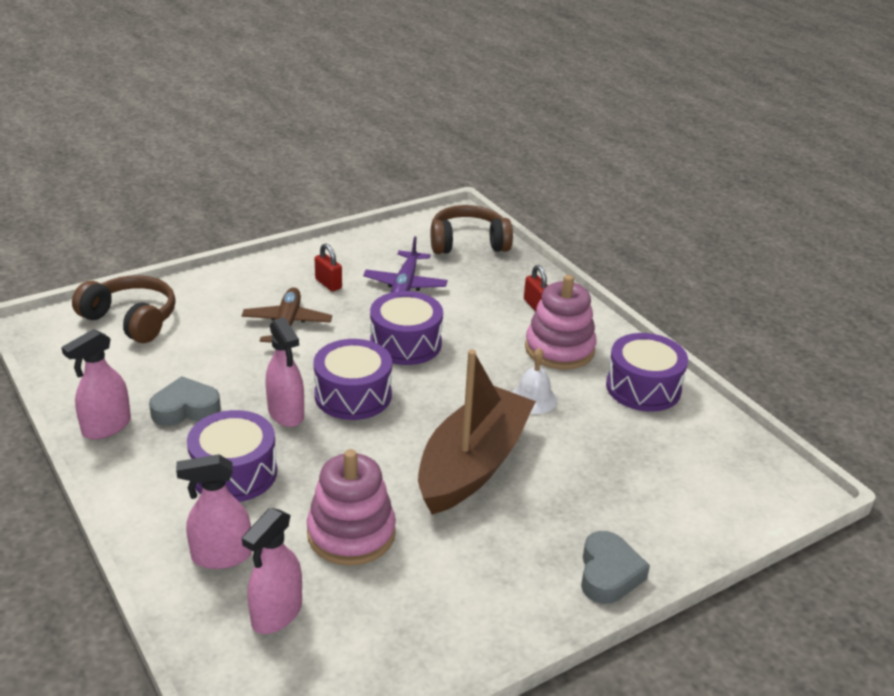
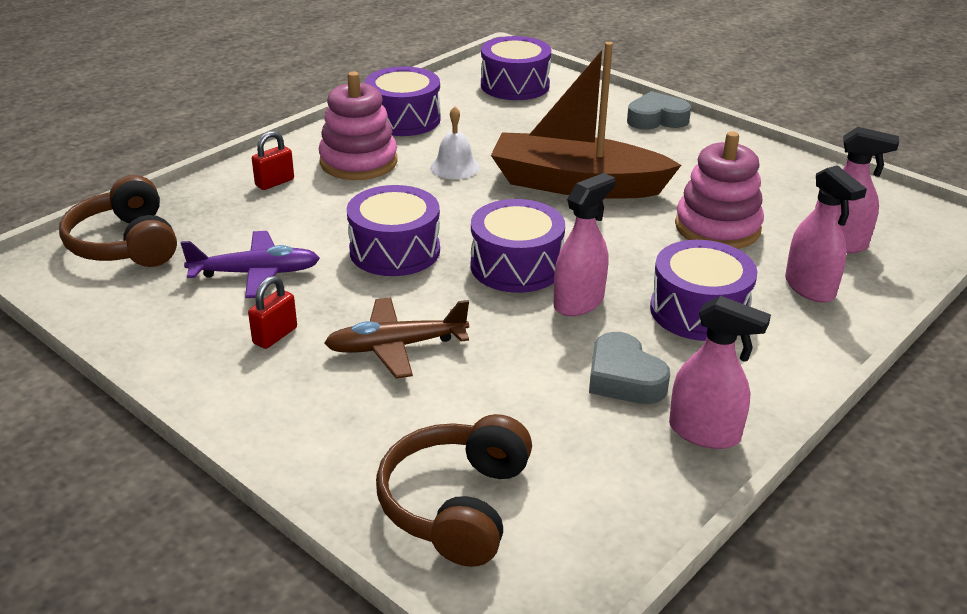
camera: 105 degrees left, 0 degrees up
(721, 481) = (515, 85): none -> purple drum

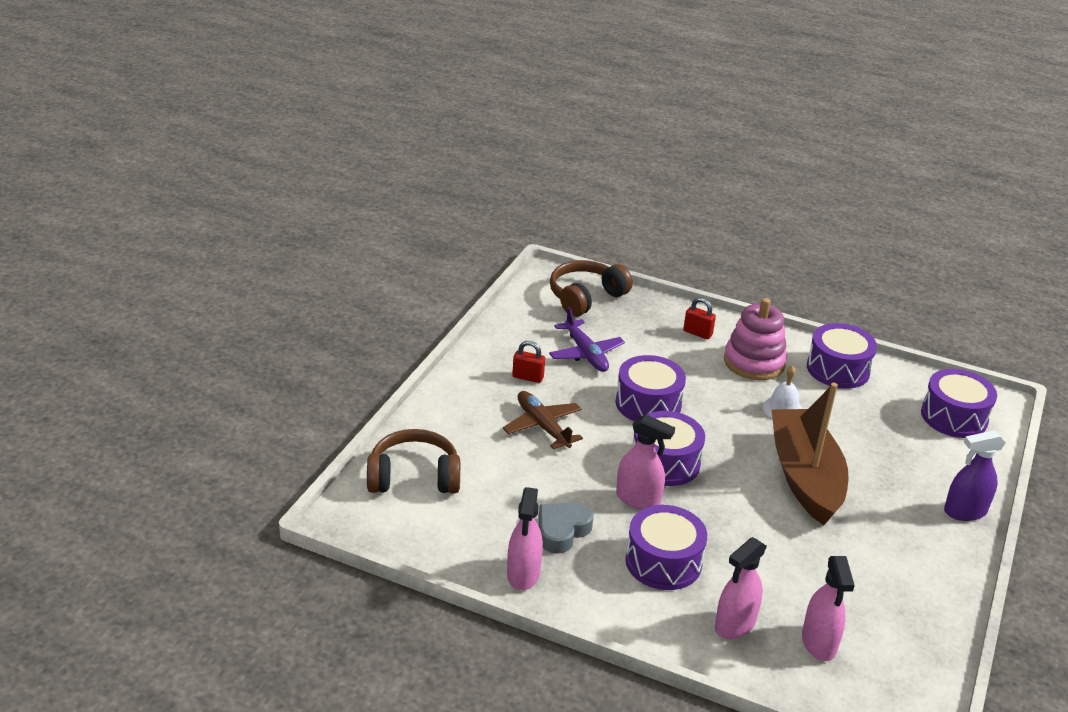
camera: 70 degrees right, 0 degrees up
(656, 119) = (965, 511): grey heart -> purple spray bottle
(717, 227) = (793, 565): pink stacking toy -> none

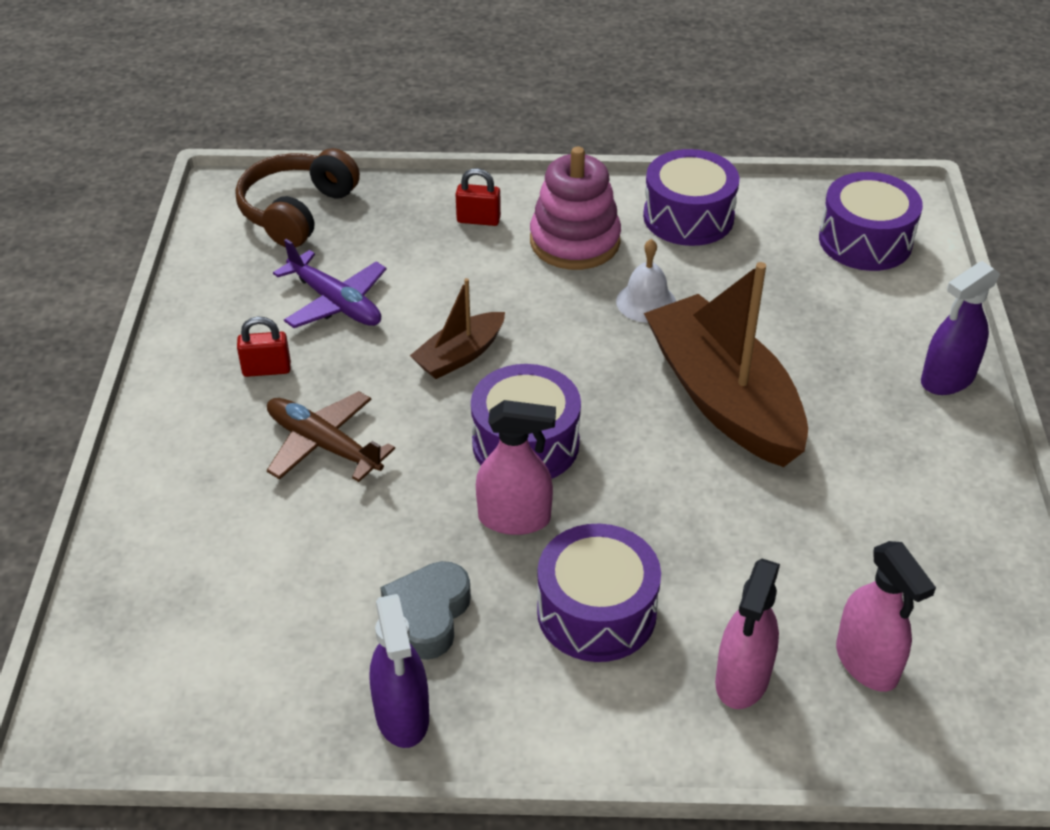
camera: 20 degrees left, 10 degrees up
(414, 477) = (160, 605): brown headphones -> none
(523, 574) = (402, 715): pink spray bottle -> purple spray bottle
(648, 404) = (460, 355): purple drum -> brown boat

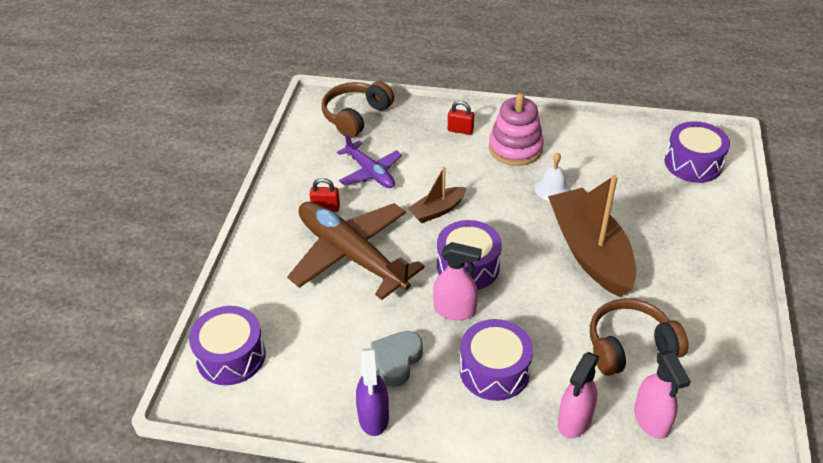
camera: 10 degrees right, 0 degrees up
(324, 445) = (352, 255): brown plane -> brown plane, size x1.81
(688, 217) = (586, 139): purple drum -> purple drum (231, 356)
(813, 546) = (630, 347): none -> brown headphones
(947, 379) = (730, 253): purple spray bottle -> none

